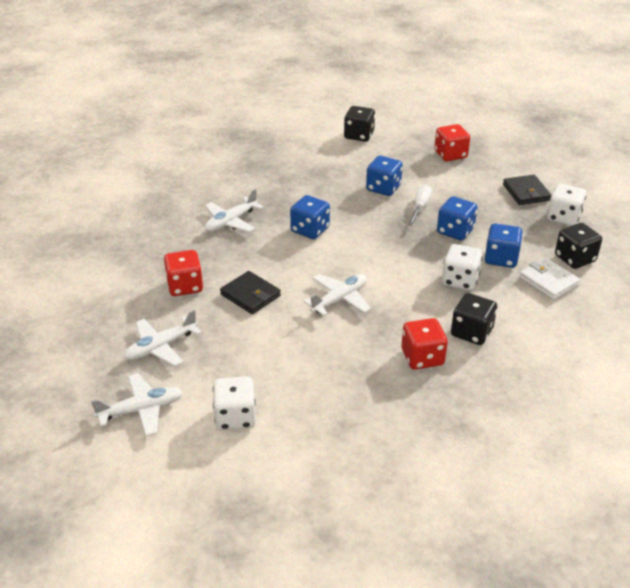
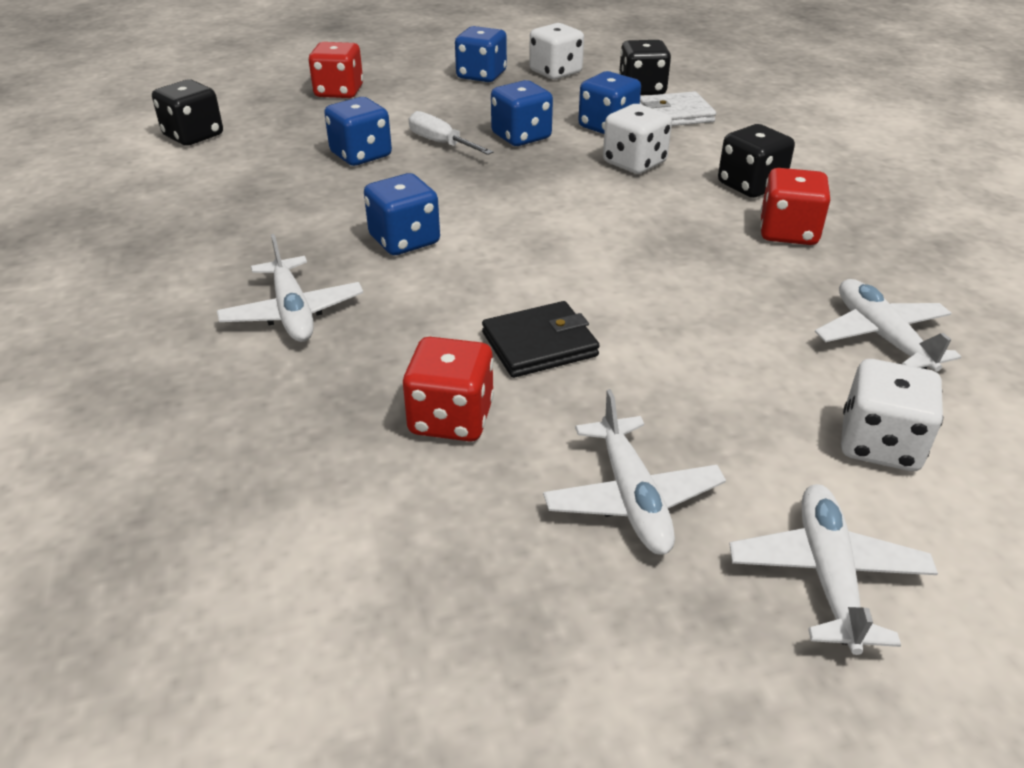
camera: 65 degrees left, 0 degrees up
(339, 299) = (613, 261): white plane -> white plane (881, 336)
(526, 192) = (481, 75): black wallet -> blue dice

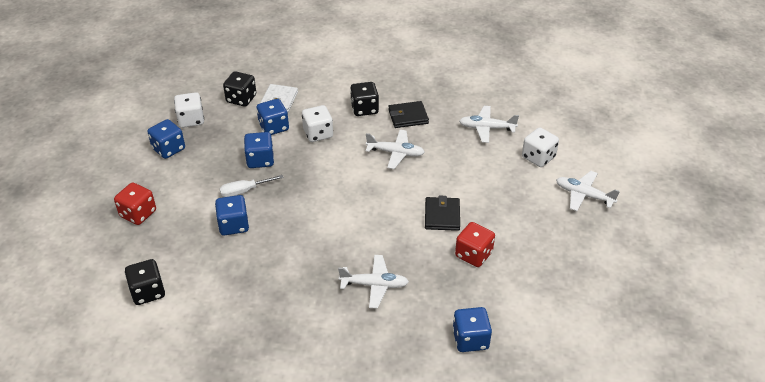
camera: 65 degrees left, 5 degrees up
(404, 240) = (336, 232): blue dice -> blue dice (470, 339)
(632, 498) = (535, 223): white plane -> white plane (395, 153)
(788, 232) = (408, 116): red dice -> black wallet

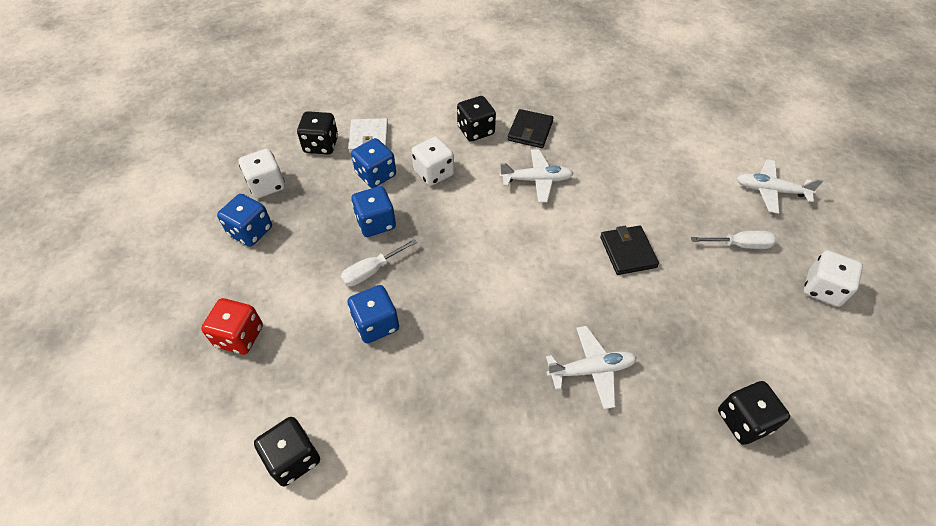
camera: 15 degrees left, 10 degrees up
(408, 116) = (530, 131): black wallet -> black wallet turned 45 degrees counterclockwise
(470, 339) = (743, 421): blue dice -> black dice
(473, 254) = (689, 297): red dice -> none
(486, 128) = (624, 129): white plane -> none
(535, 228) = (740, 245): none -> white screwdriver
(538, 157) = (698, 154): white dice -> white dice (822, 289)

